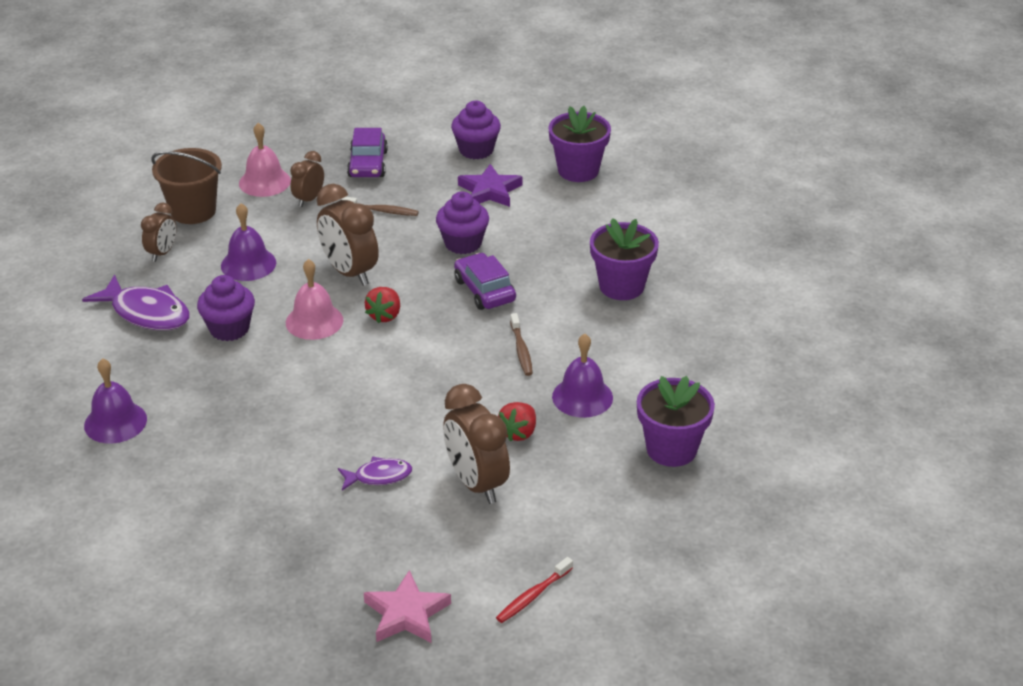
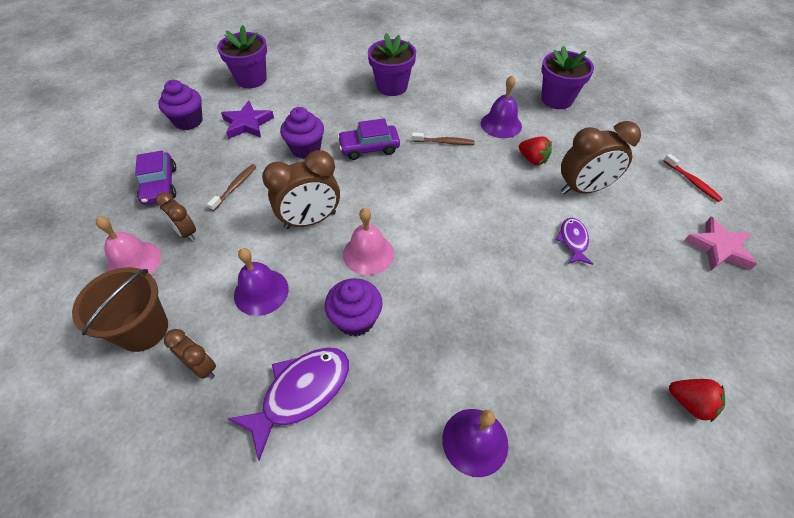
camera: 75 degrees left, 15 degrees up
(368, 164) = (160, 185): purple car -> purple car turned 60 degrees clockwise
(384, 315) = (378, 207): red strawberry -> red strawberry (690, 403)

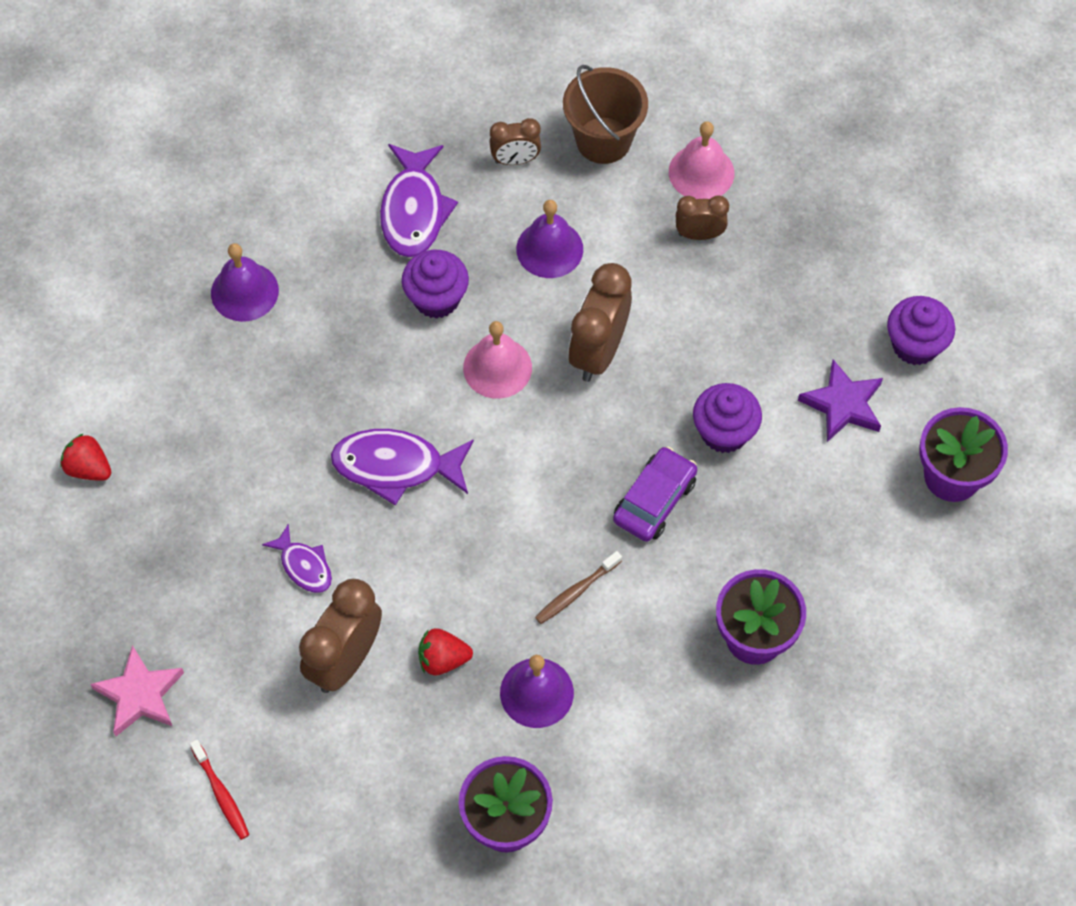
camera: 135 degrees right, 10 degrees up
(160, 185) = (806, 251): purple car -> none
(235, 187) = (728, 318): brown toothbrush -> none
(476, 249) = (396, 466): none -> purple fish
(690, 403) = (88, 468): red strawberry -> red strawberry turned 45 degrees clockwise
(692, 182) = (221, 794): red toothbrush -> red toothbrush turned 135 degrees counterclockwise

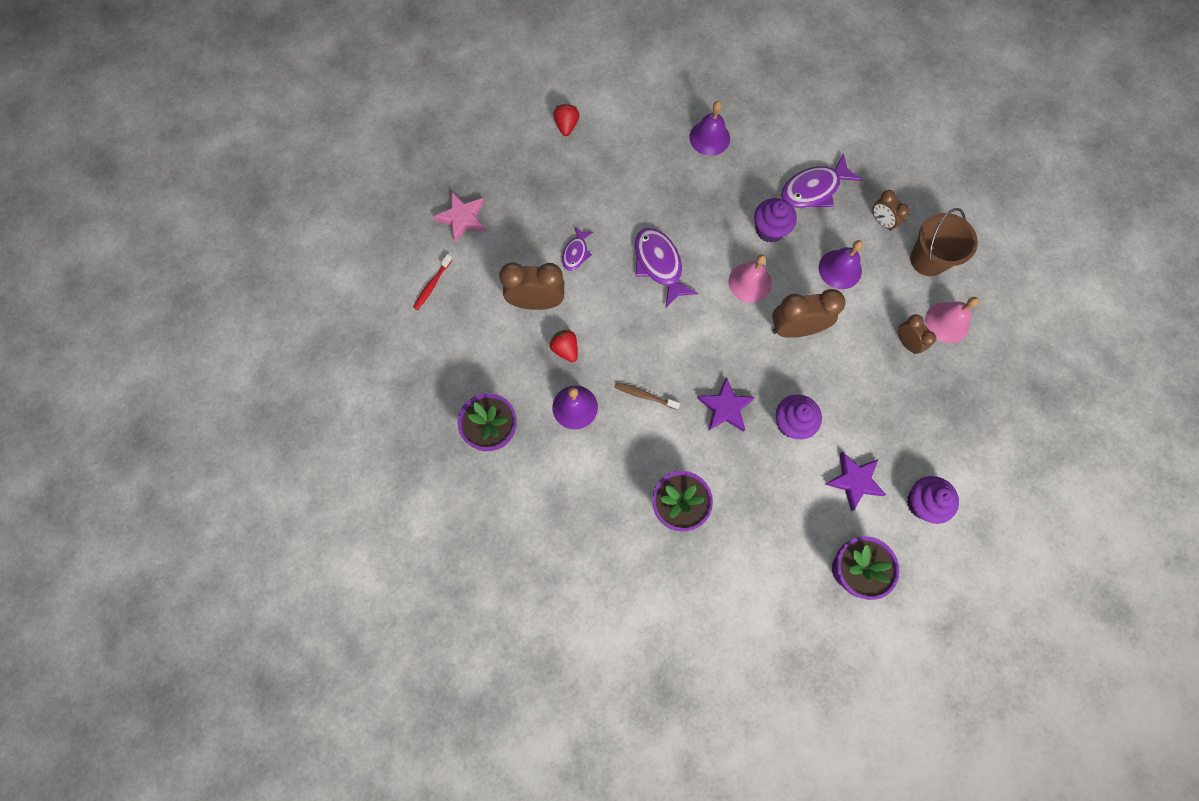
camera: 60 degrees right, 10 degrees up
(654, 500) = (725, 407): purple car -> purple star

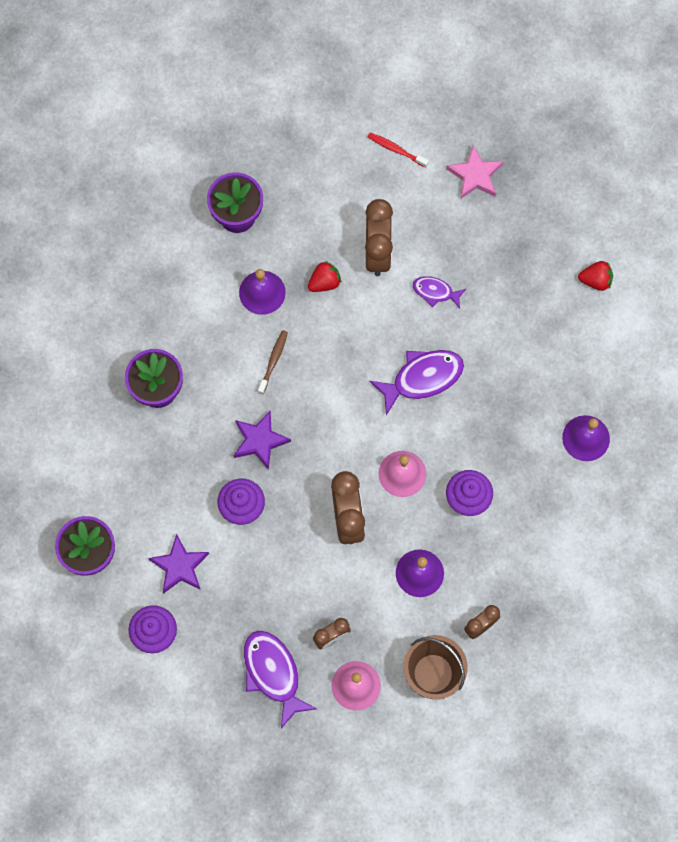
camera: 90 degrees right, 0 degrees up
(814, 189) = (520, 552): purple fish -> purple fish (273, 673)

